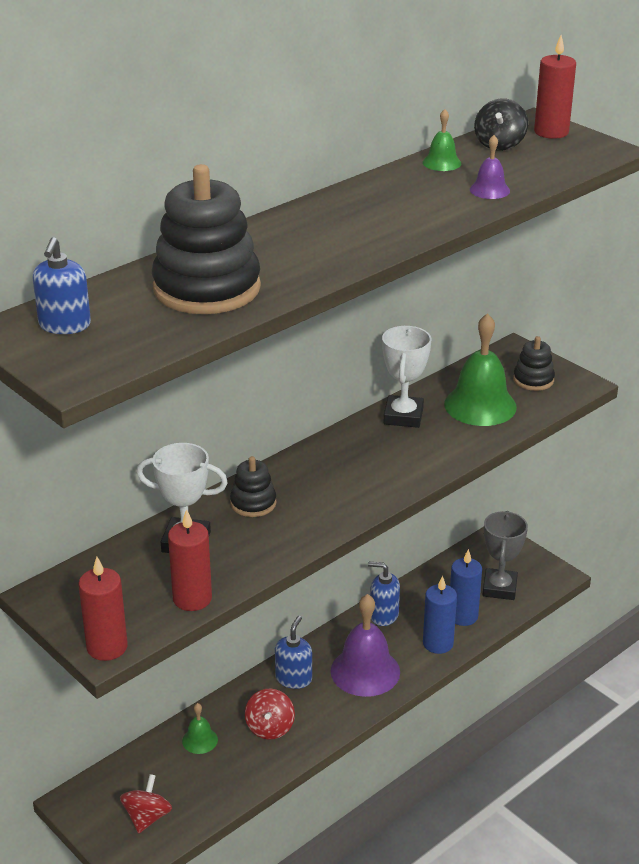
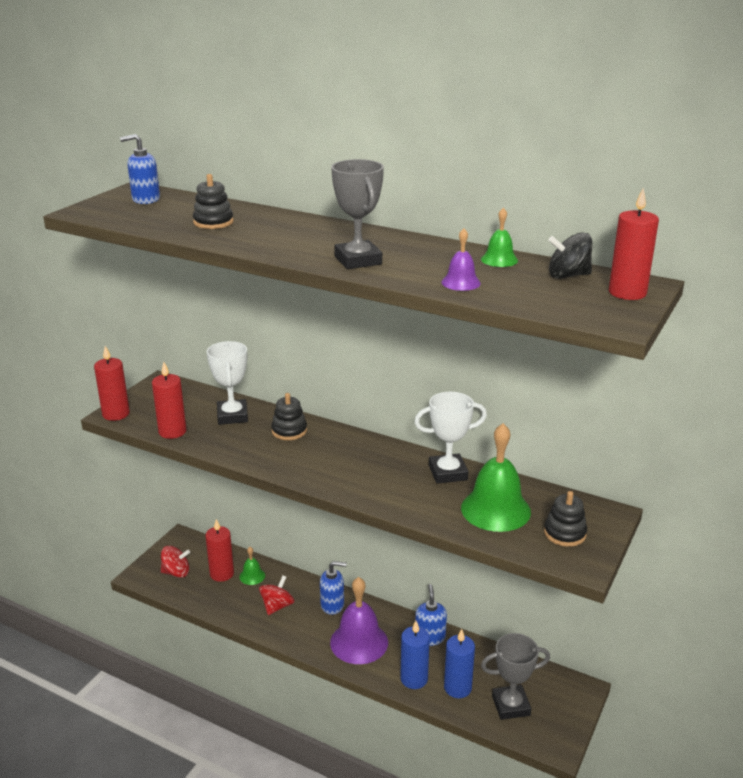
camera: 70 degrees right, 5 degrees down
(178, 769) = (222, 574): none -> red candle
(207, 288) = (213, 222): black stacking toy -> black stacking toy, size x0.51
(270, 727) = (277, 606): red spinning top -> red spinning top turned 135 degrees clockwise
(399, 226) = (358, 260): none -> grey trophy

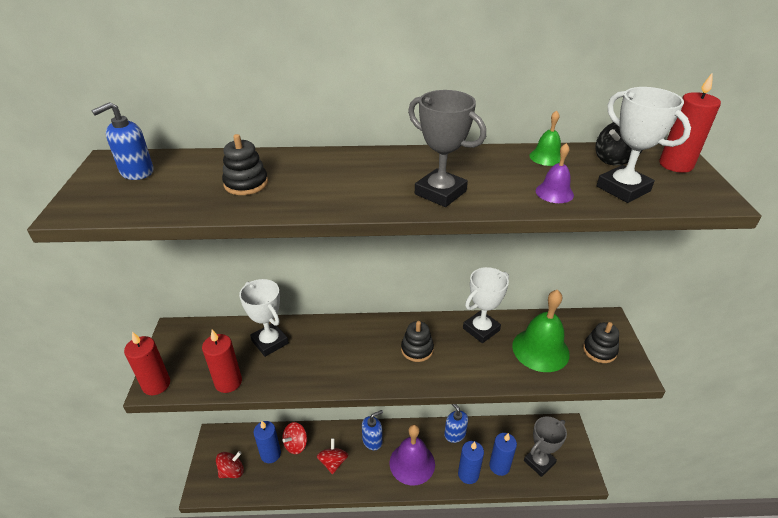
camera: 30 degrees left, 10 degrees up
(222, 574) = (270, 454): red candle -> blue candle
(252, 576) = (296, 444): green bell -> red spinning top
(289, 431) = (331, 338): black stacking toy -> black stacking toy (417, 349)
(534, 295) = (623, 189): none -> white trophy

